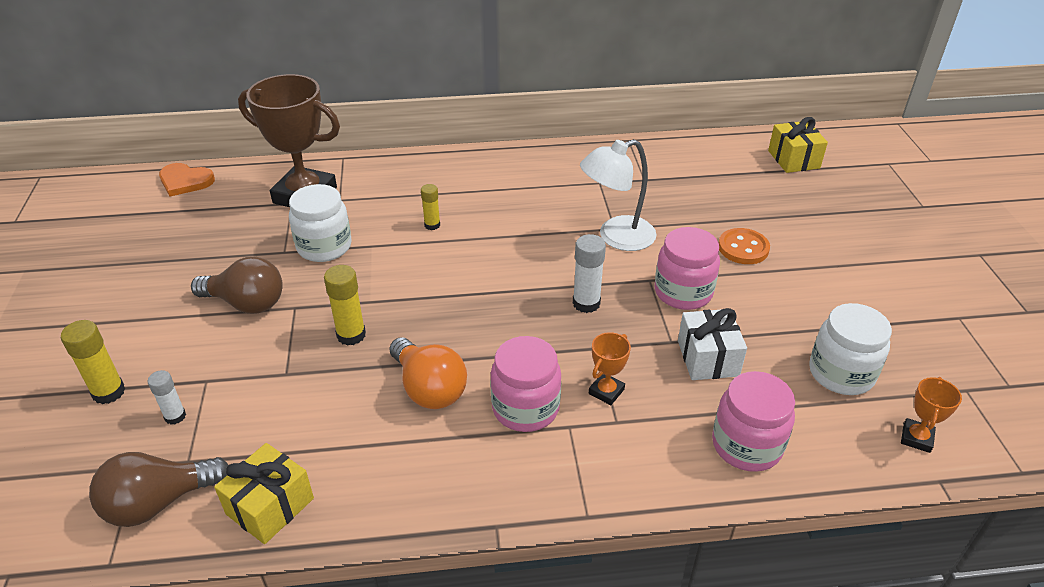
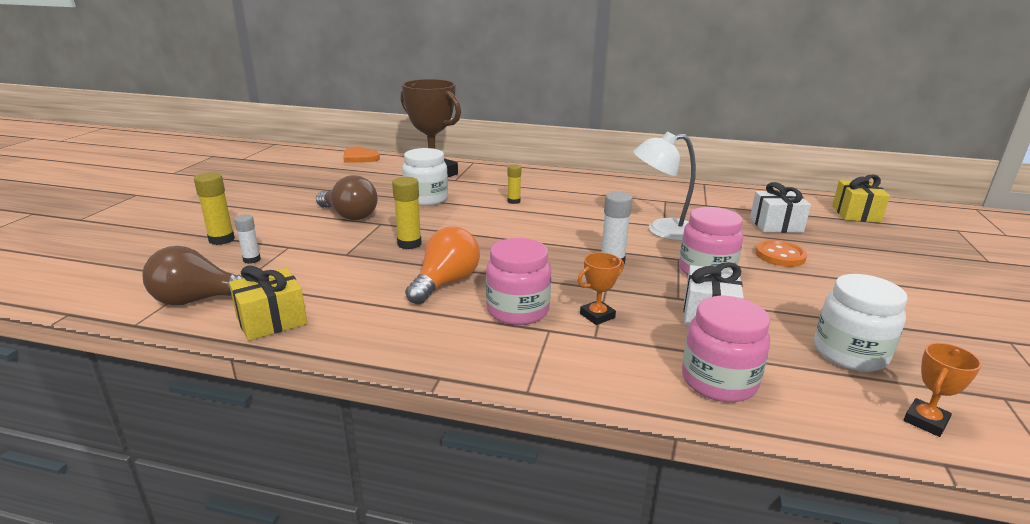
camera: 20 degrees right, 15 degrees down
(429, 388) = (446, 283): orange light bulb -> orange light bulb turned 135 degrees counterclockwise
(724, 198) = (776, 225): none -> white gift

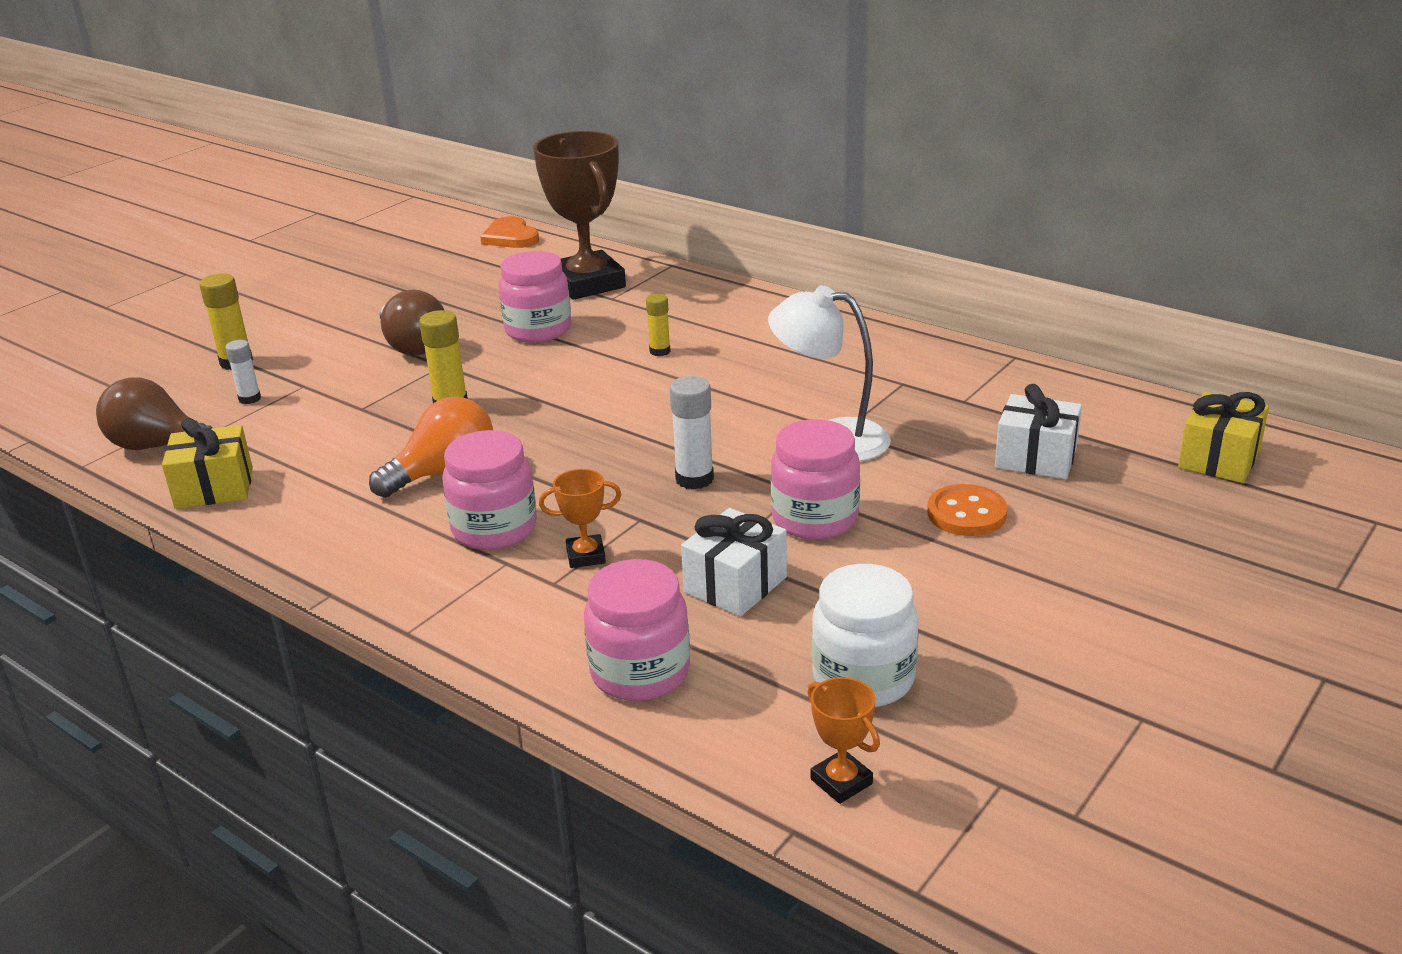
camera: 25 degrees right, 5 degrees up
(426, 199) = (538, 330): white jar -> pink jar
(925, 421) = (841, 781): orange trophy -> orange trophy turned 75 degrees clockwise

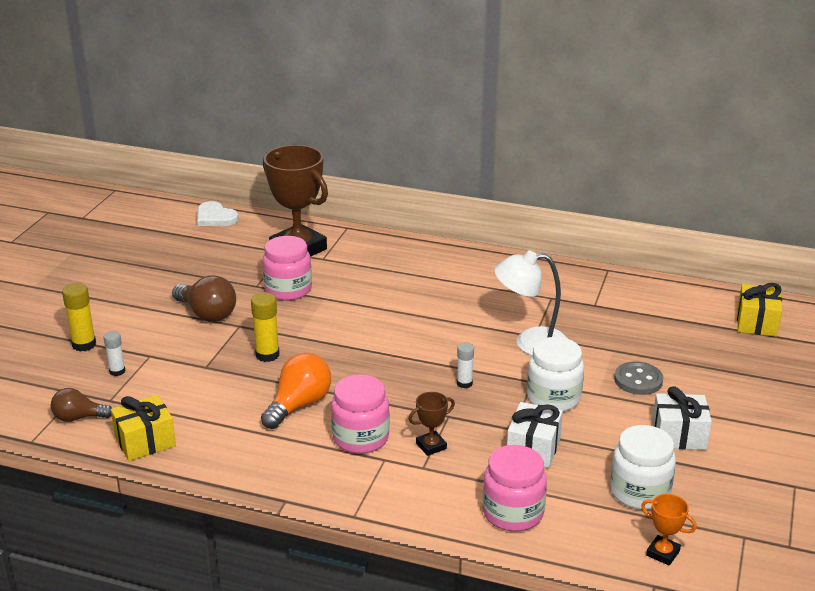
camera: 20 degrees left, 0 degrees up
(159, 446) = (78, 418): brown light bulb -> brown light bulb, size x0.65
(510, 237) = (215, 217): orange heart -> white heart
(586, 556) = (431, 446): orange trophy -> brown trophy
(660, 351) = (382, 295): yellow glue stick -> none
(694, 479) = (464, 383): white glue stick -> white glue stick, size x0.65
(815, 518) = (553, 398): pink jar -> white jar
(966, 513) = (638, 380): orange button -> grey button
(1035, 458) = (657, 338): white gift -> white gift (679, 435)

